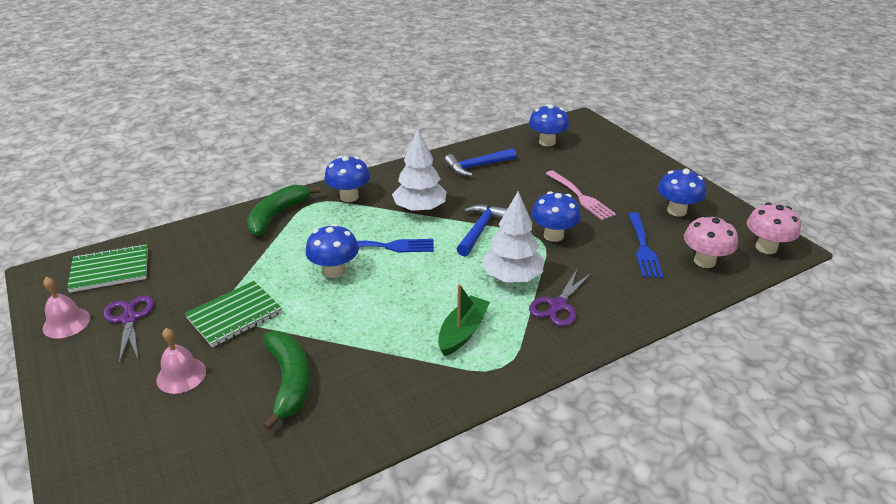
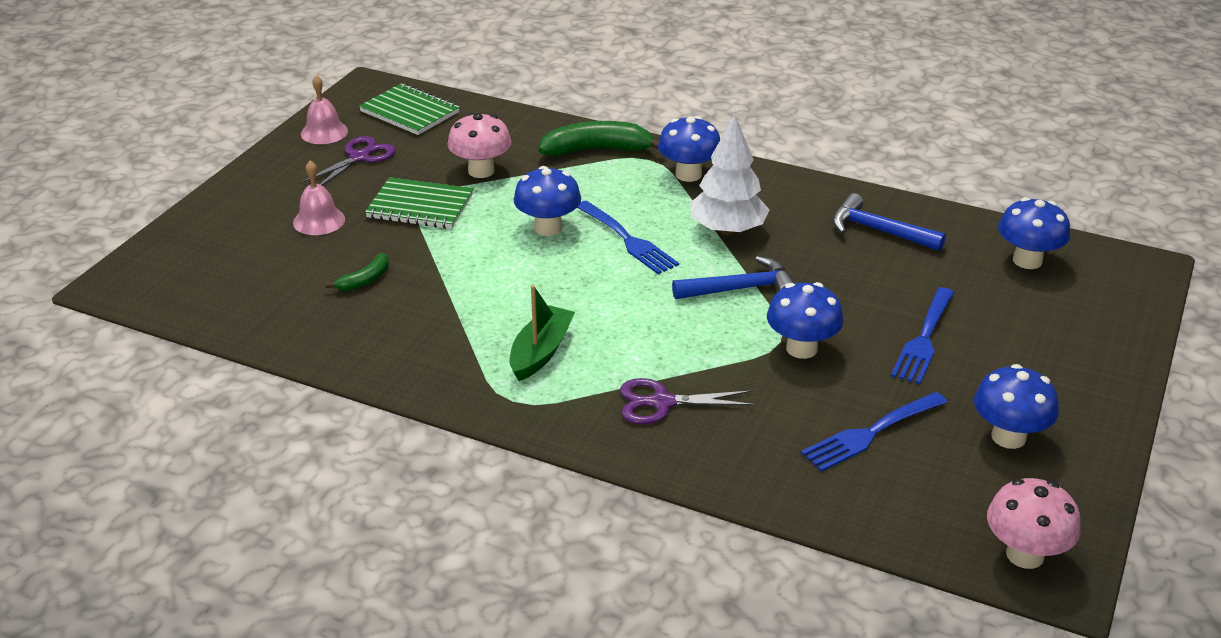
camera: 55 degrees right, 0 degrees up
(289, 381) = (365, 280): green banana -> green banana, size x0.53
(462, 332) = (541, 352): green boat -> green boat turned 60 degrees counterclockwise
(512, 277) = (676, 348): white tree -> none
(580, 197) = (924, 339): pink fork -> blue fork
(704, 261) = (908, 500): pink mushroom -> pink mushroom (481, 171)

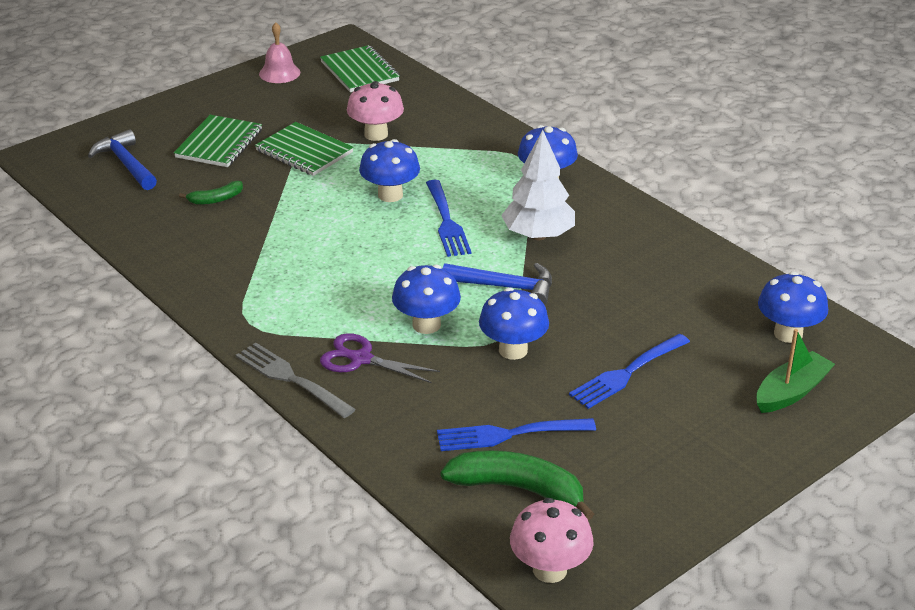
camera: 25 degrees right, 0 degrees up
(319, 221) = (219, 144): pink bell -> green notebook
(359, 157) = (290, 100): purple scissors -> none
(541, 352) = (301, 292): green boat -> green boat (791, 392)
(597, 150) = (487, 140): green banana -> green banana (518, 489)
(608, 445) = (291, 379): none -> grey fork
(878, 231) = (672, 271): blue hammer -> blue hammer (126, 164)
(1008, 437) = (625, 474): blue mushroom -> blue mushroom (426, 325)

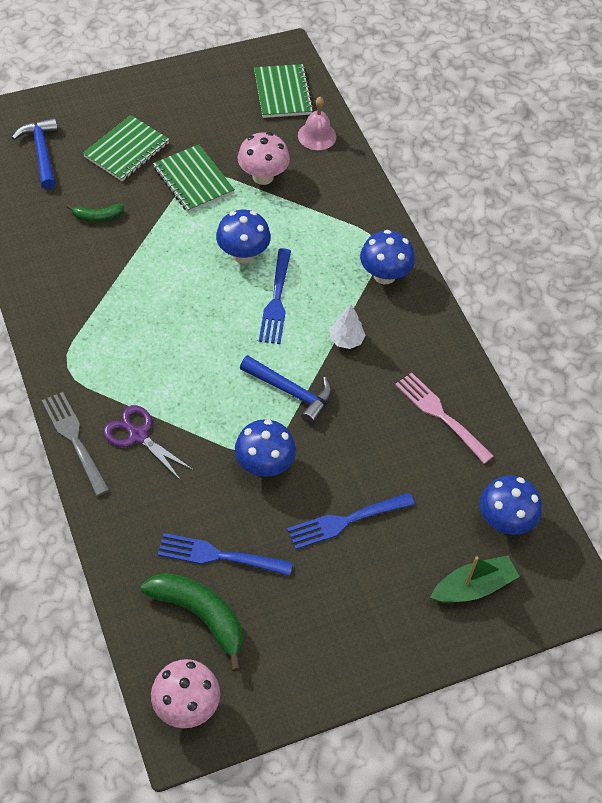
camera: 15 degrees right, 20 degrees up
(279, 73) = (213, 76): pink bell -> pink bell (317, 136)
(426, 325) = (207, 414): blue mushroom -> none
(538, 235) = (346, 340): white tree -> white tree, size x0.54
(670, 269) = (440, 415): none -> pink fork

